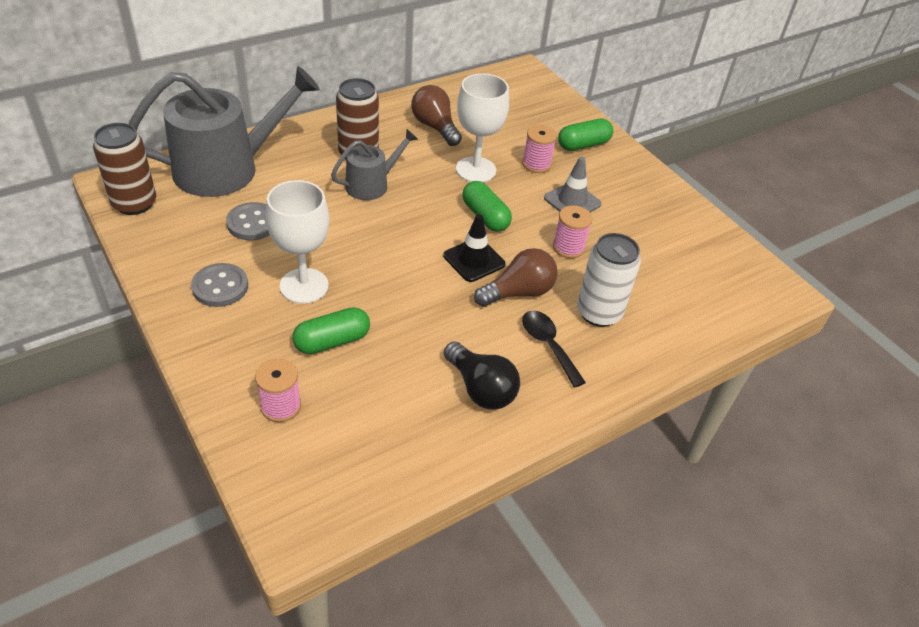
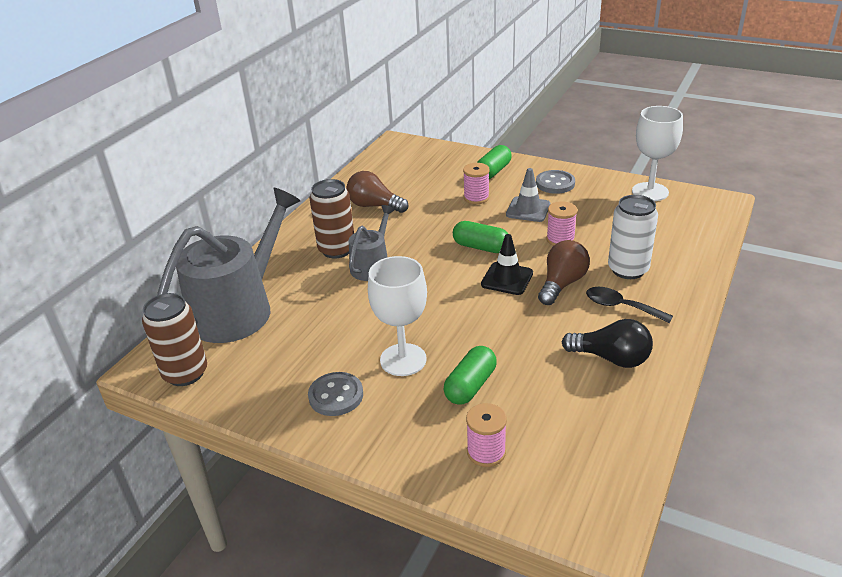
camera: 25 degrees left, 10 degrees down
(252, 223) = (308, 337): grey button -> grey button (555, 183)
(476, 170) = (438, 220): white goblet -> white goblet (650, 192)

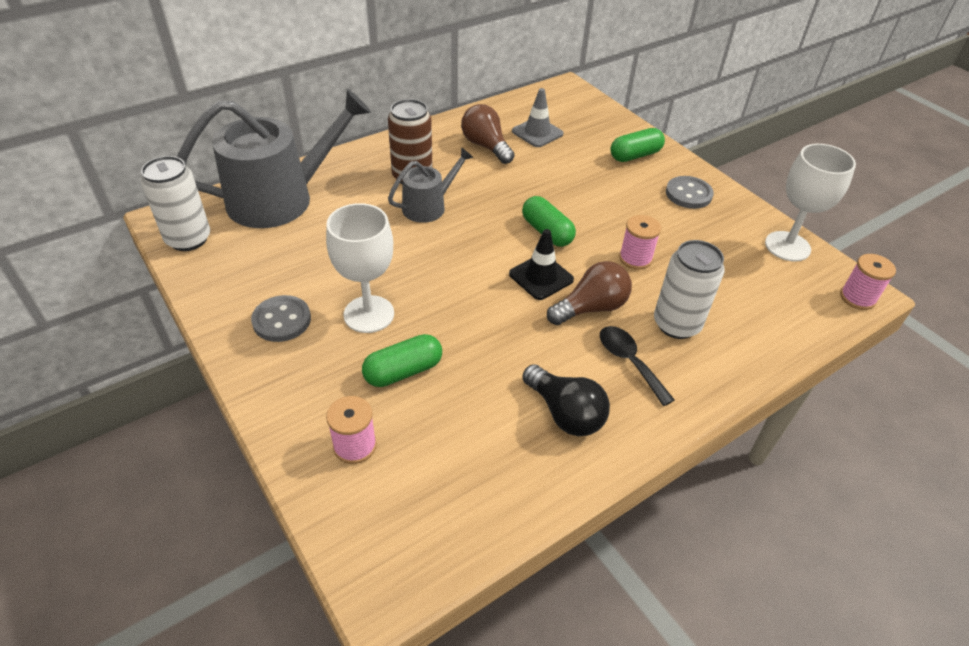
camera: 25 degrees right, 10 degrees up
(185, 373) = (188, 239): brown can -> white can
(476, 198) = (591, 177): pink spool -> pink spool (857, 298)
(528, 209) = (632, 211): grey traffic cone -> grey traffic cone (537, 133)

